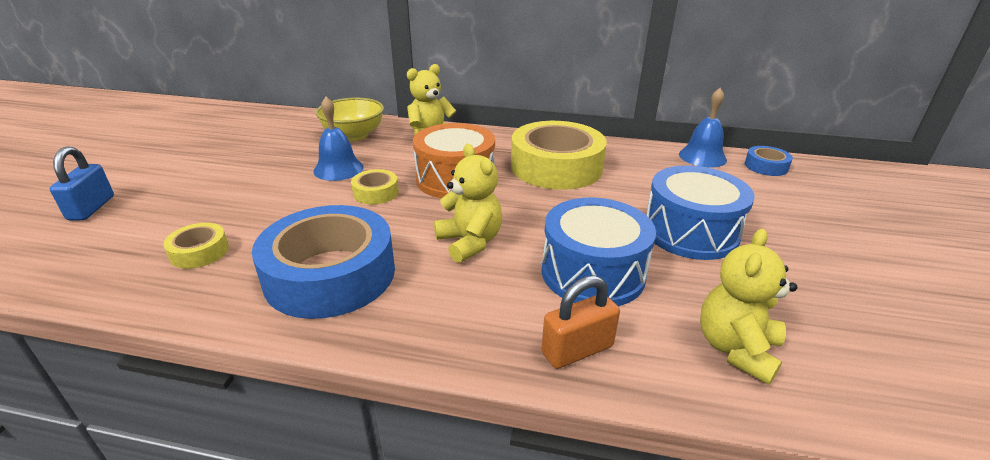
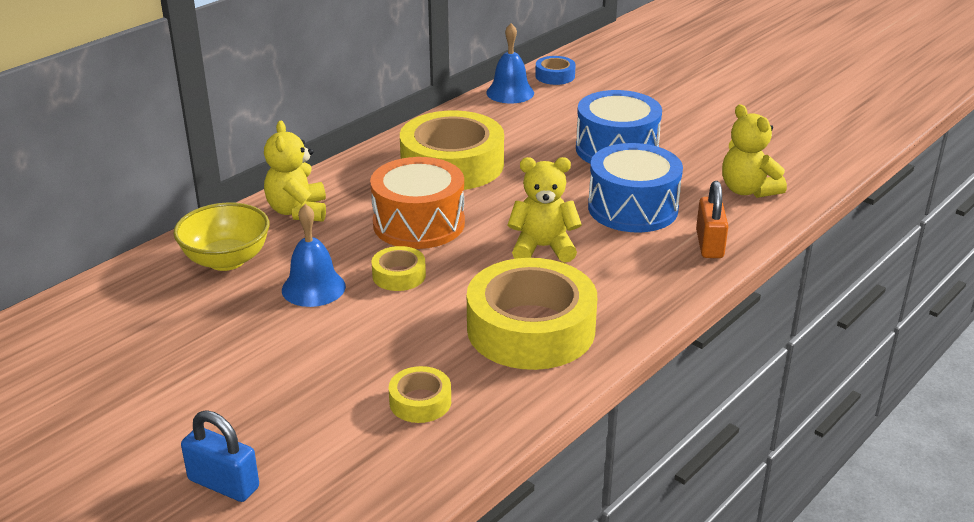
camera: 60 degrees left, 0 degrees up
(330, 274) = (531, 329): blue tape -> yellow tape

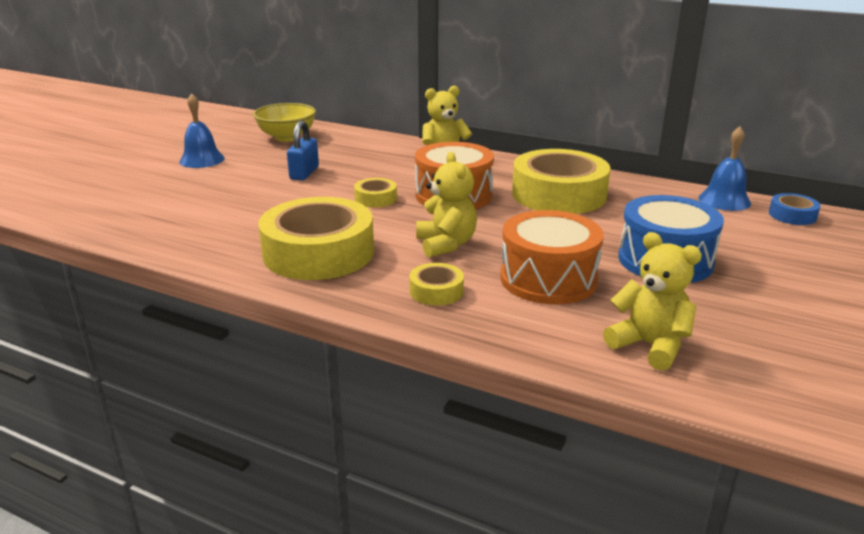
camera: 75 degrees right, 5 degrees down
(223, 483) = (139, 186): blue padlock -> blue padlock (304, 173)
(226, 260) = (370, 150): yellow bowl -> yellow bowl (287, 137)
(313, 288) = (348, 177): blue bell -> blue bell (202, 160)
(420, 402) = (218, 226): yellow tape -> yellow tape (436, 291)
(633, 208) = (548, 279): blue drum -> orange drum
(709, 244) = (505, 327): orange padlock -> none
(748, 190) = (649, 345): yellow teddy bear -> yellow teddy bear turned 90 degrees clockwise

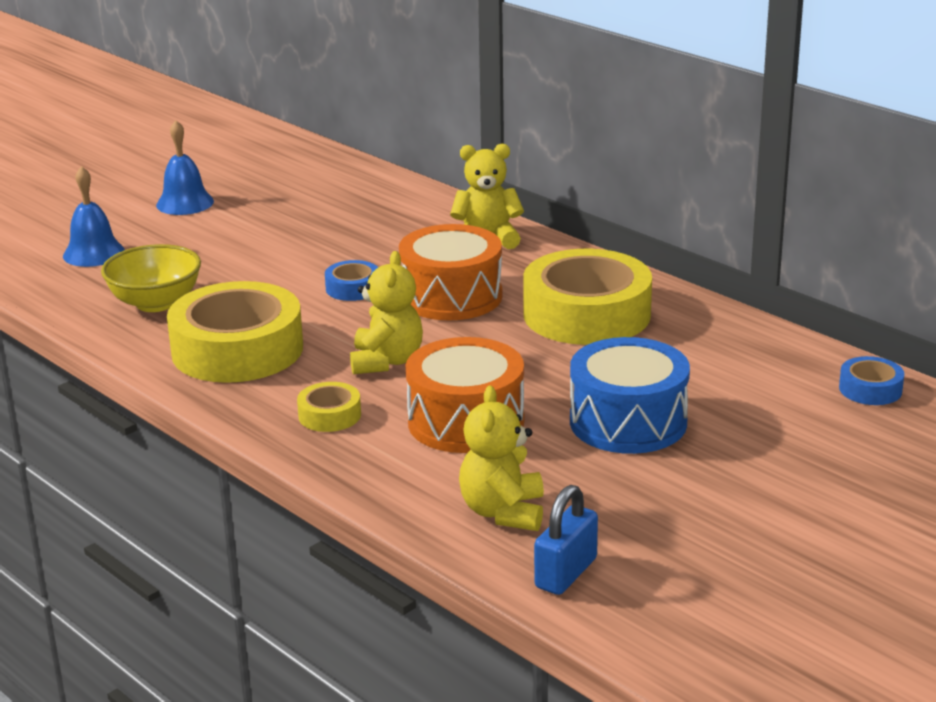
camera: 20 degrees right, 0 degrees up
(287, 137) = (309, 180): yellow bowl -> yellow bowl (155, 303)
(304, 173) = (294, 239): blue padlock -> blue padlock (566, 573)
(375, 198) = (353, 288): yellow tape -> blue tape
(649, 345) = (503, 512): yellow teddy bear -> yellow teddy bear turned 150 degrees counterclockwise
(724, 200) = (802, 354): blue bell -> blue bell (93, 253)

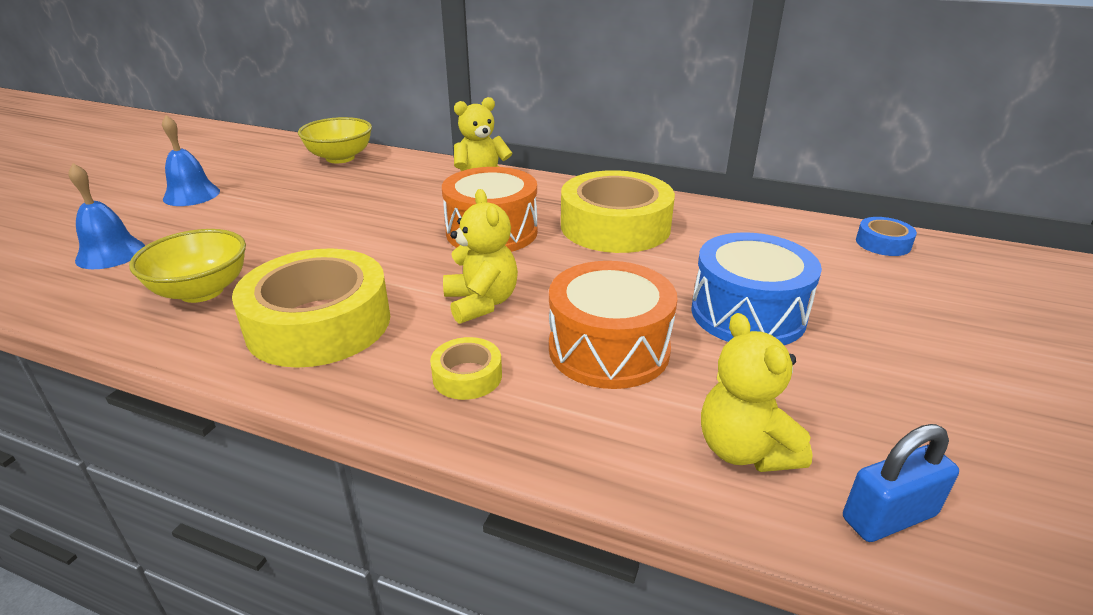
camera: 25 degrees left, 5 degrees up
(353, 288) = (398, 240): blue tape -> none
(355, 182) = (340, 158): none -> yellow bowl
(566, 573) = (889, 517): blue padlock -> blue padlock turned 60 degrees clockwise

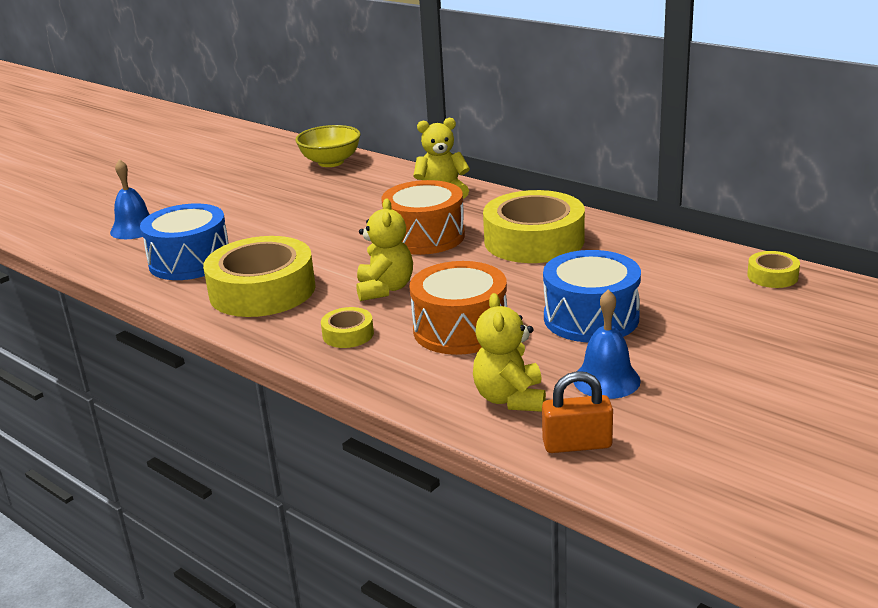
camera: 20 degrees right, 5 degrees down
(191, 195) = (201, 187): blue bell -> blue bell (606, 380)
(202, 291) = (190, 261): yellow bowl -> blue drum
(883, 243) = (772, 276): blue tape -> yellow tape
(889, 517) = (577, 444): blue padlock -> orange padlock

